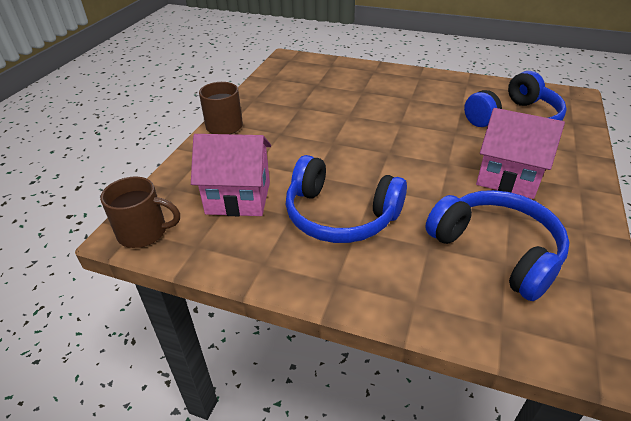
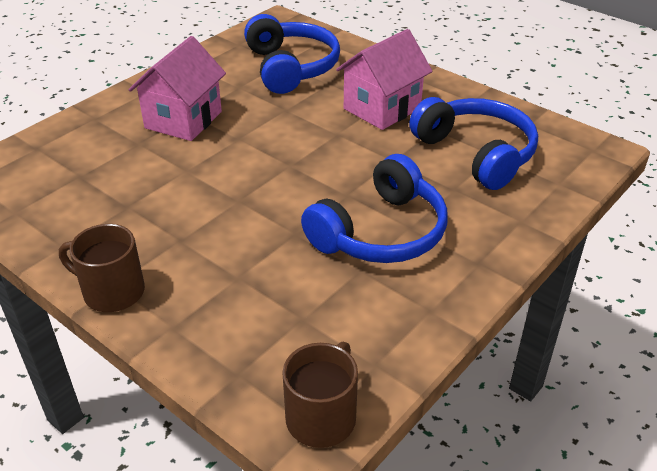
camera: 70 degrees left, 0 degrees up
(238, 198) = (301, 309): pink house -> pink house (183, 120)
(497, 250) = (476, 153): blue headphones -> blue headphones turned 75 degrees clockwise

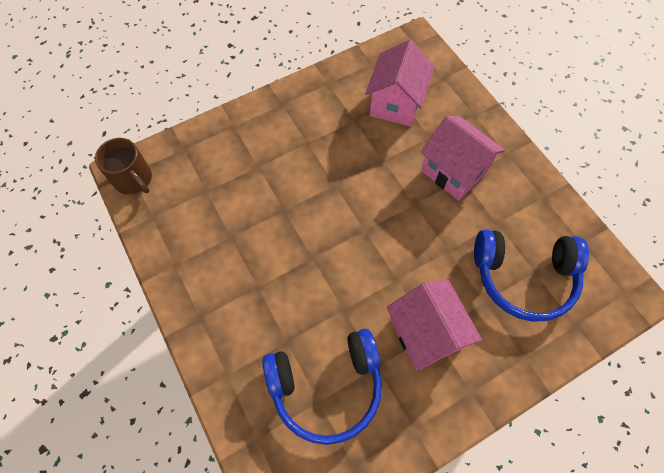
camera: 110 degrees right, 25 degrees up
(89, 177) = (396, 103): none -> pink house
(112, 291) = (276, 102): brown mug -> none
(381, 232) = (260, 265): blue headphones -> none

